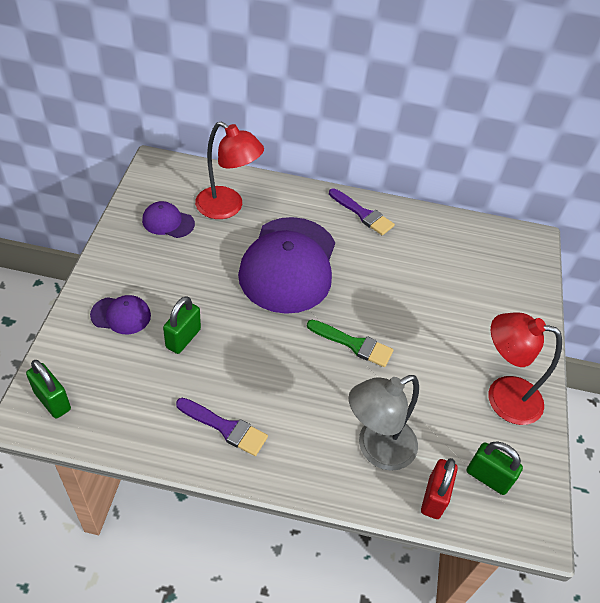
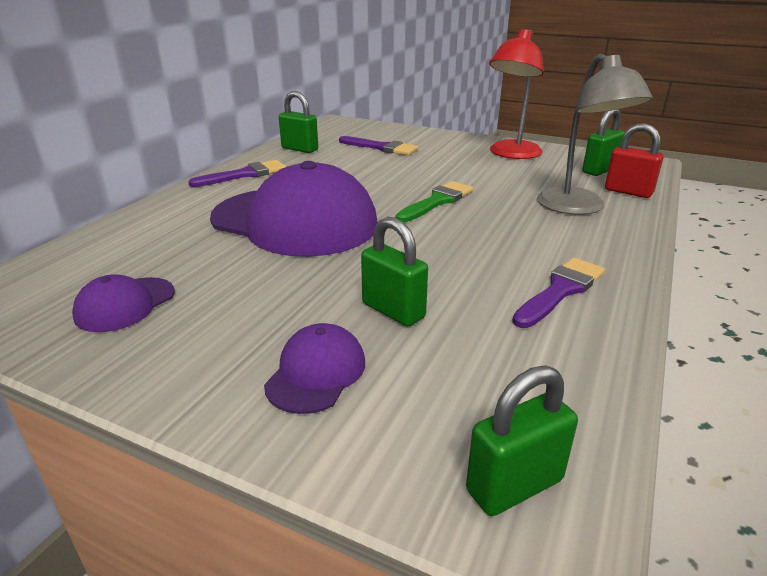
camera: 70 degrees left, 20 degrees down
(227, 208) = (147, 250): red lamp -> none
(437, 231) = (300, 149): none -> green padlock
(469, 288) = (381, 147): none -> purple brush

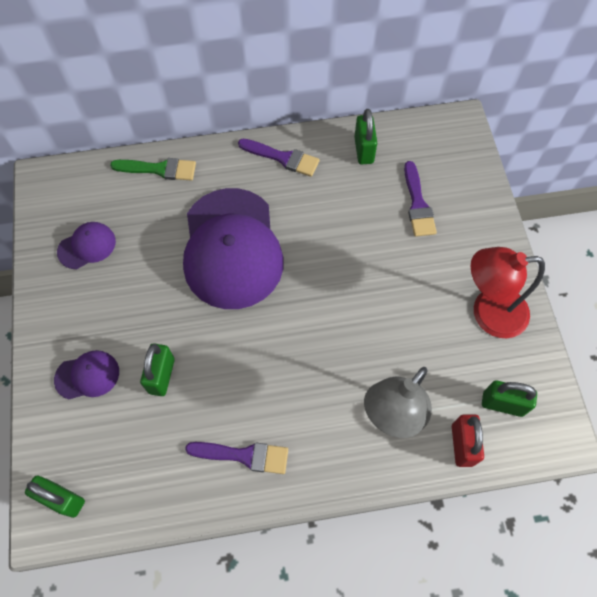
camera: 55 degrees right, 35 degrees up
(125, 304) = (87, 246): purple cap -> purple cap turned 150 degrees clockwise
(437, 201) = (330, 314): green brush -> green brush (159, 169)

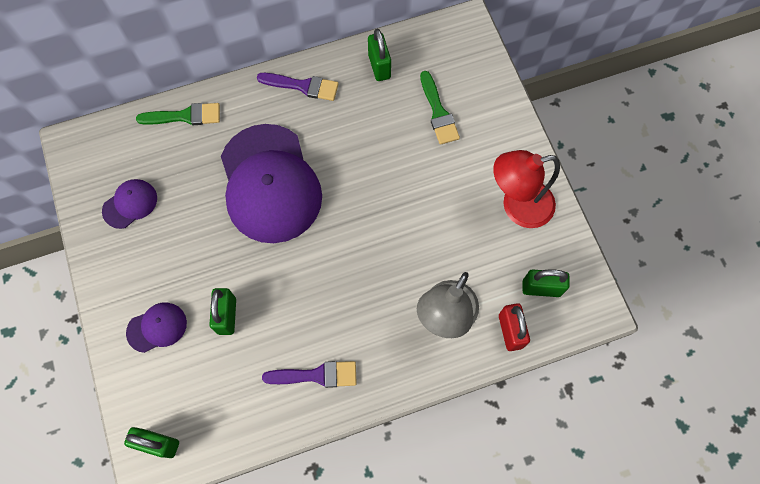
camera: 10 degrees left, 5 degrees up
(417, 204) = (438, 112): purple brush -> green brush

